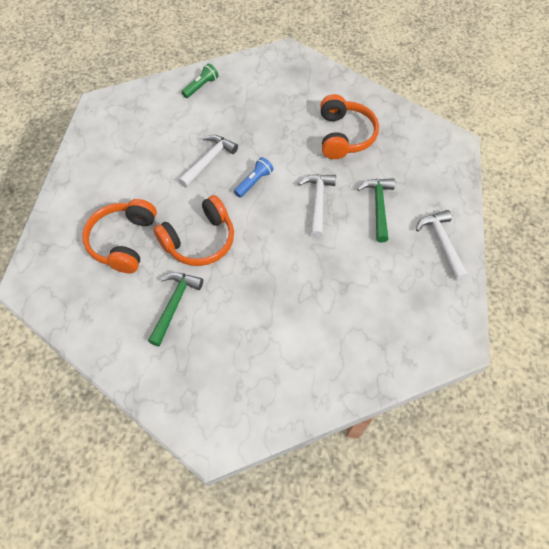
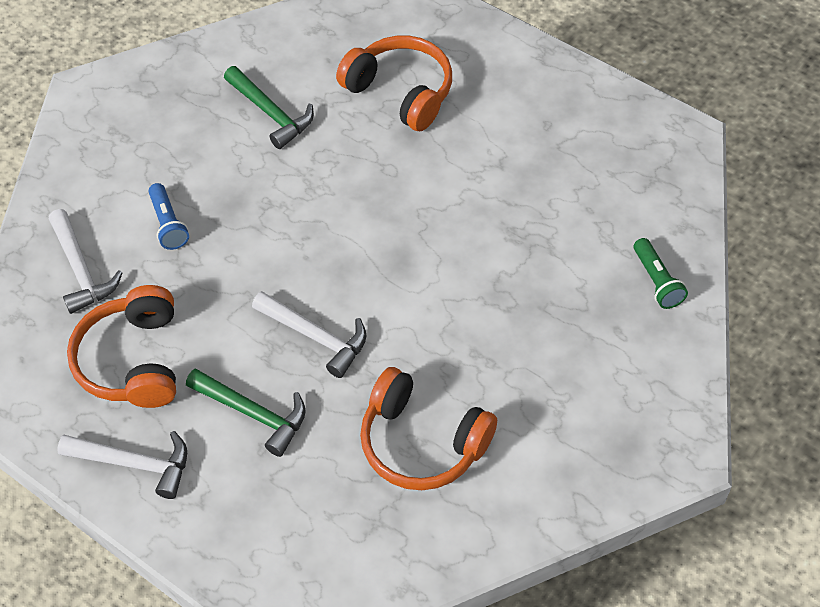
camera: 120 degrees right, 5 degrees down
(200, 240) = (347, 170): orange headphones -> orange headphones (133, 360)
(208, 160) = (483, 231): white hammer -> white hammer (81, 269)
(254, 182) = (406, 272): blue flashlight -> blue flashlight (169, 224)

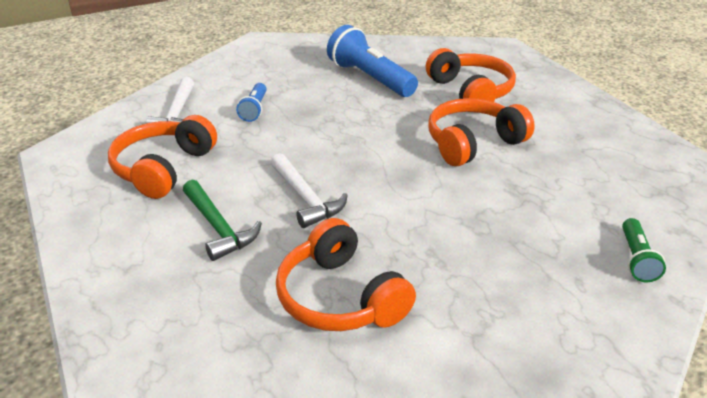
camera: 25 degrees right, 20 degrees down
(134, 463) = (104, 226): white hammer -> none
(271, 113) = (369, 78): green hammer -> blue flashlight
(443, 181) = (473, 143): none -> orange headphones

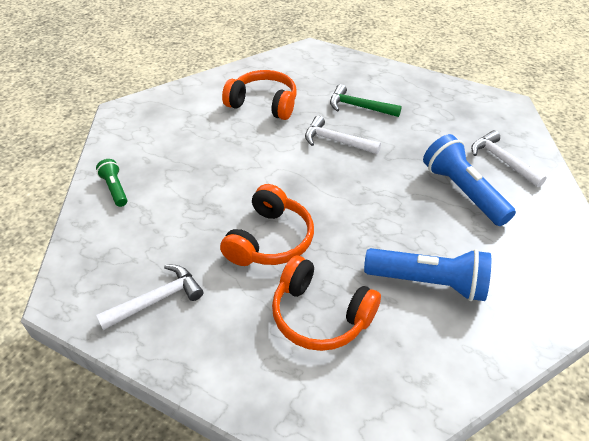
camera: 145 degrees right, 10 degrees up
(163, 168) = (439, 122): orange headphones -> none
(254, 109) = (462, 191): blue flashlight -> blue flashlight, size x1.89
(607, 142) = (157, 299): none -> white hammer

